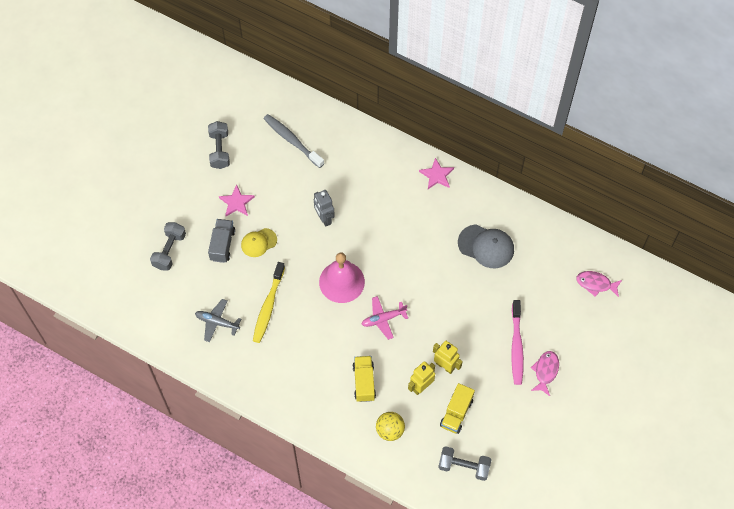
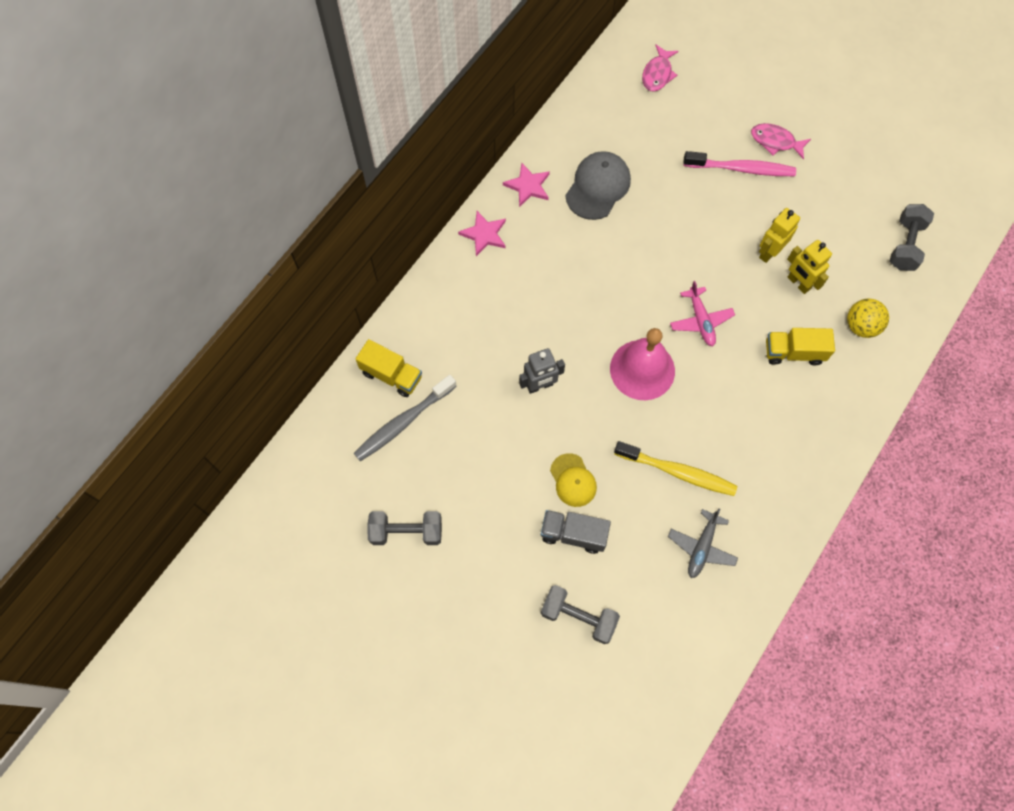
camera: 85 degrees left, 5 degrees up
(236, 202) = (502, 510): pink star -> pink star (528, 186)
(456, 413) = (834, 246): yellow truck -> yellow truck (391, 375)

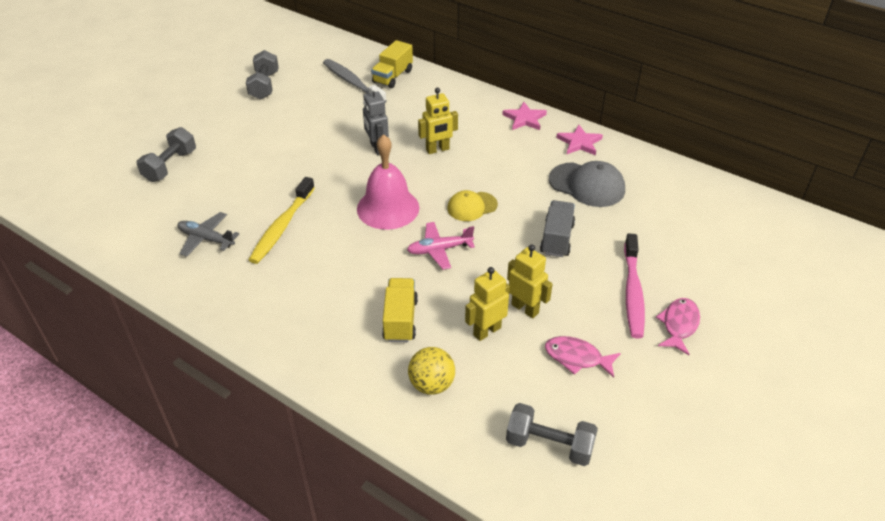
camera: 90 degrees right, 25 degrees down
(542, 323) = (437, 150): none -> yellow robot
(573, 480) = (287, 165): yellow cap -> yellow cap (472, 206)
(573, 534) = (240, 164): grey truck -> grey truck (557, 239)
(657, 74) = (743, 231): pink fish -> pink fish (577, 358)

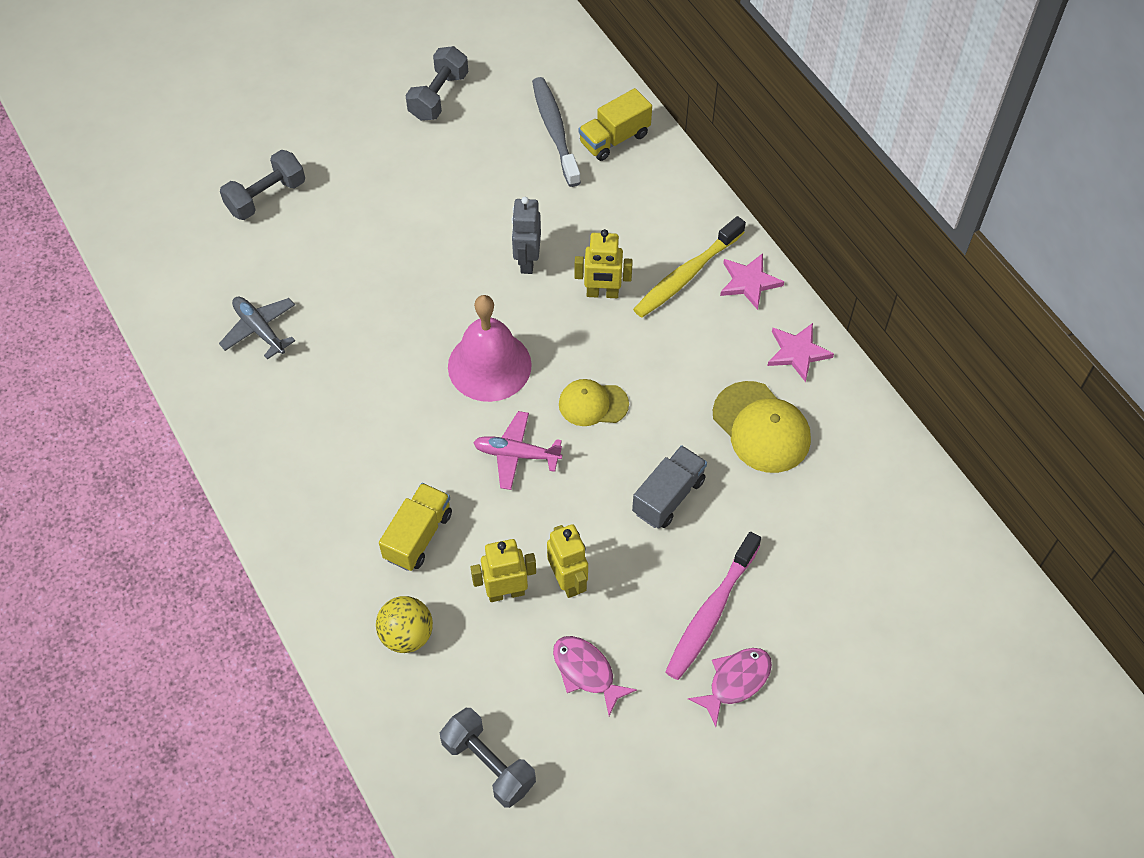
camera: 25 degrees right, 15 degrees up
(282, 227) = (352, 345): yellow toothbrush -> yellow toothbrush (686, 275)
(587, 185) = (761, 427): grey cap -> yellow cap

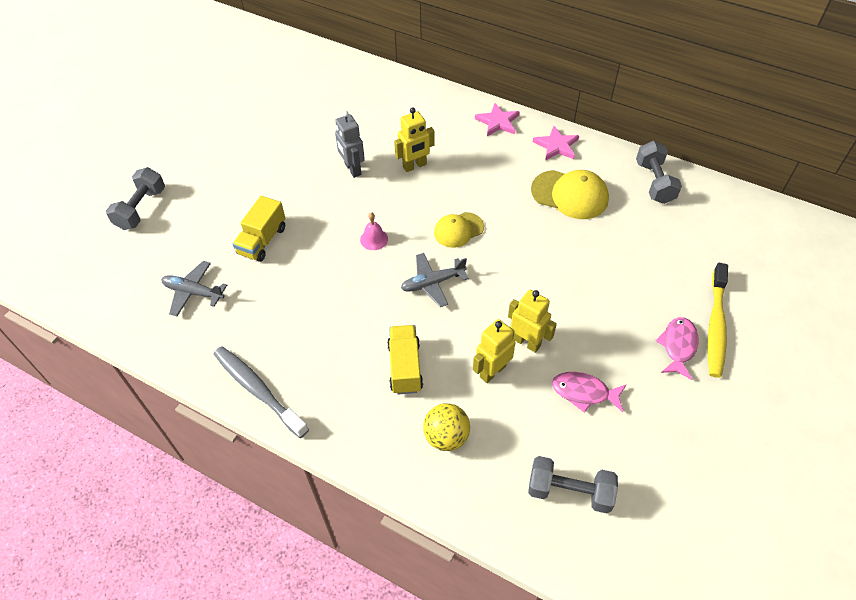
camera: 30 degrees left, 5 degrees down
(438, 96) = (224, 103): grey dumbbell -> grey dumbbell (654, 182)
(489, 365) = (374, 239): pink bell -> pink bell, size x0.44
(516, 454) = (433, 283): pink plane -> grey plane
(555, 131) = (315, 92): grey toothbrush -> grey toothbrush (258, 390)
(614, 139) = (356, 82): yellow truck -> yellow truck (262, 240)
(668, 496) = (548, 259): grey truck -> none
(686, 275) = (458, 134): yellow toothbrush -> yellow toothbrush (715, 326)
(710, 613) = (629, 314): pink toothbrush -> none

